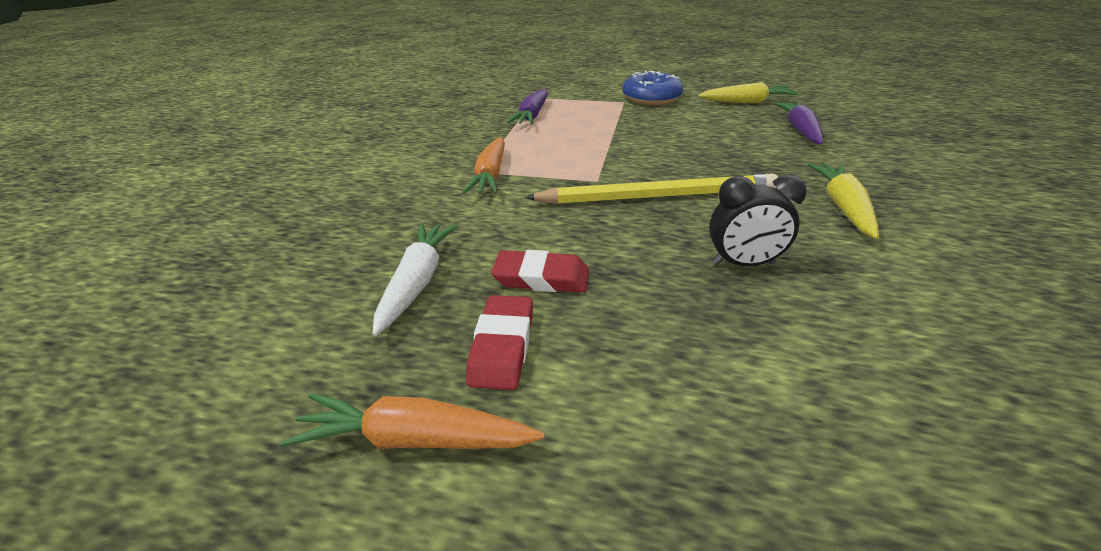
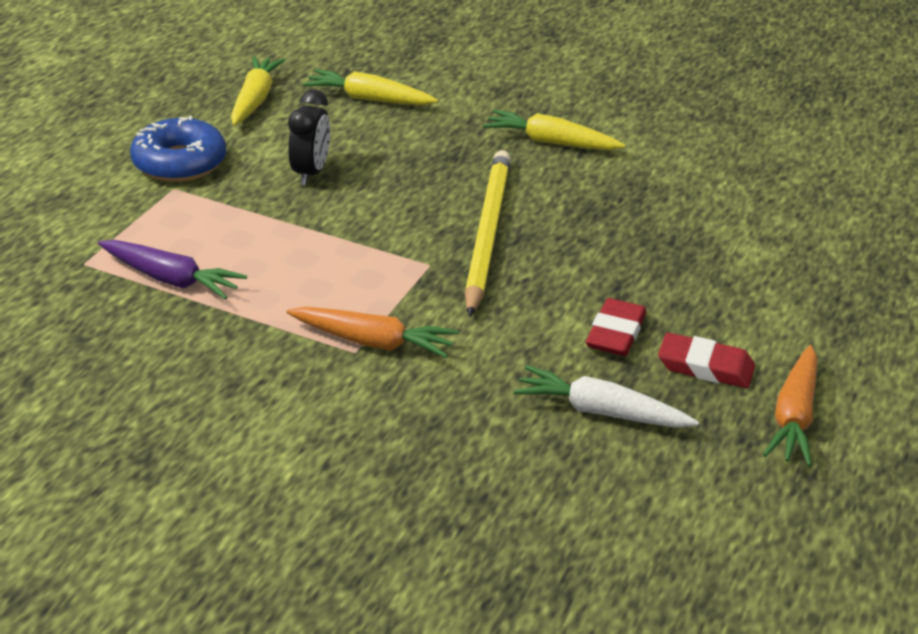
camera: 80 degrees left, 0 degrees up
(743, 264) = (625, 222): black clock -> black clock (311, 173)
(799, 130) = (369, 99): purple carrot -> yellow carrot

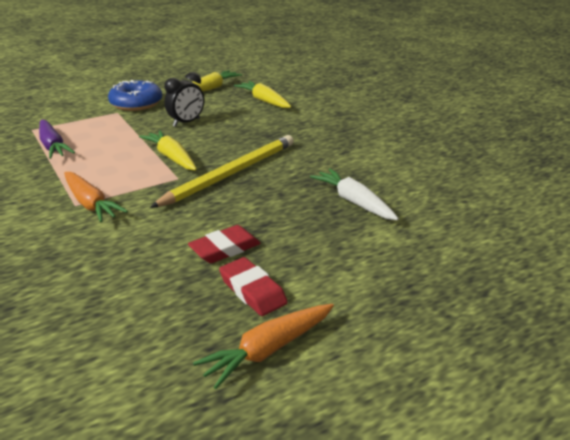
camera: 35 degrees right, 5 degrees down
(551, 142) = (333, 142): yellow carrot -> yellow carrot (171, 157)
(601, 412) = (148, 289): white carrot -> white carrot (354, 202)

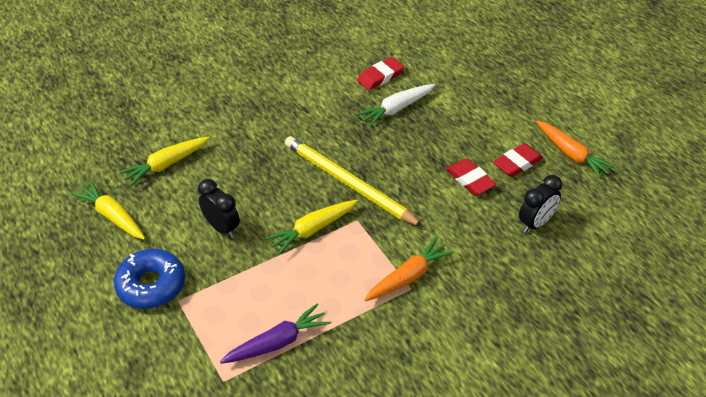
camera: 90 degrees left, 15 degrees up
(133, 297) = (535, 223): none -> black clock
(413, 192) = (380, 77): none -> red eraser

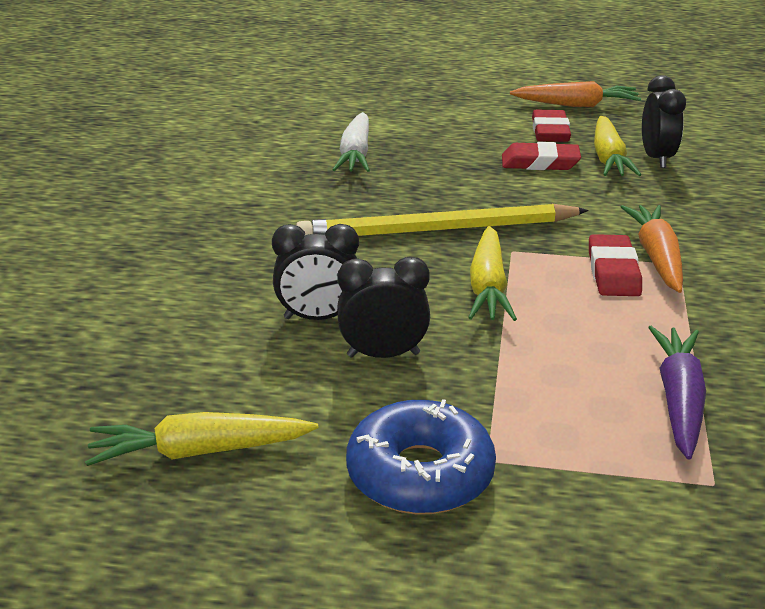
camera: 50 degrees left, 15 degrees down
(166, 165) = (169, 350): yellow carrot -> yellow carrot (608, 158)
(230, 191) = (318, 318): none -> black clock
(380, 77) = (283, 141): red eraser -> red eraser (613, 272)

